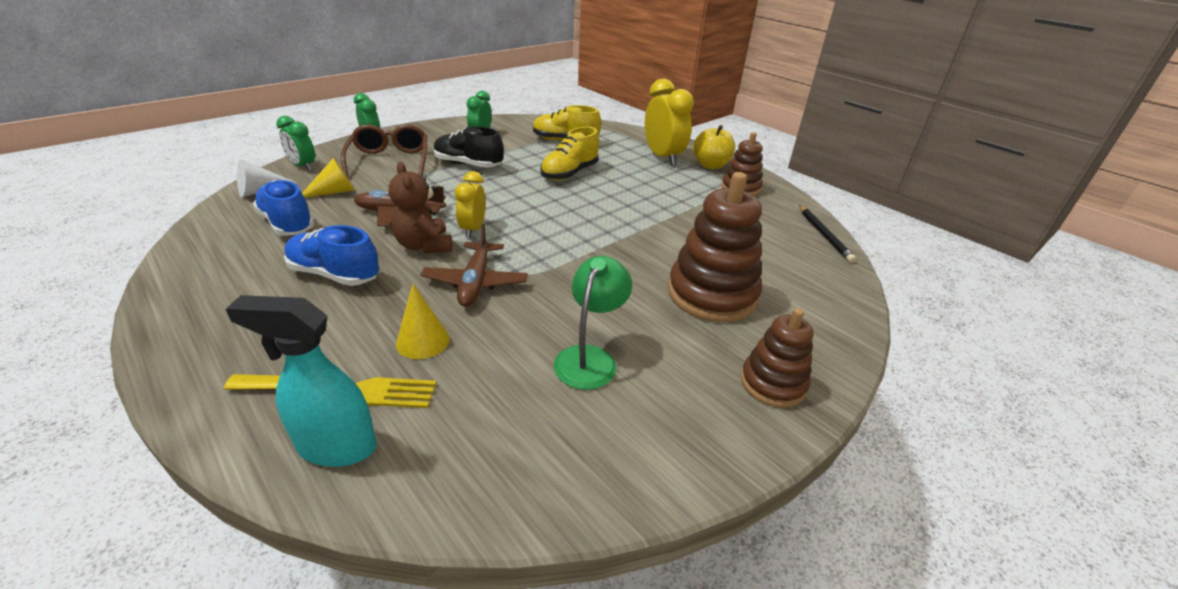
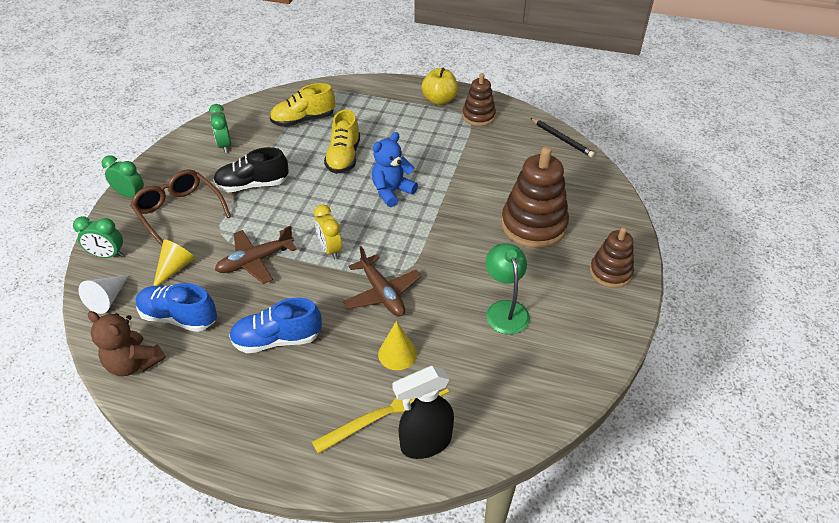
camera: 30 degrees left, 10 degrees up
(336, 446) = (425, 443): turquoise spray bottle -> black spray bottle
(424, 245) = (311, 282): brown teddy bear -> brown teddy bear (134, 363)
(585, 211) = (392, 191): none -> blue teddy bear
(662, 157) = (397, 106): yellow clock -> none

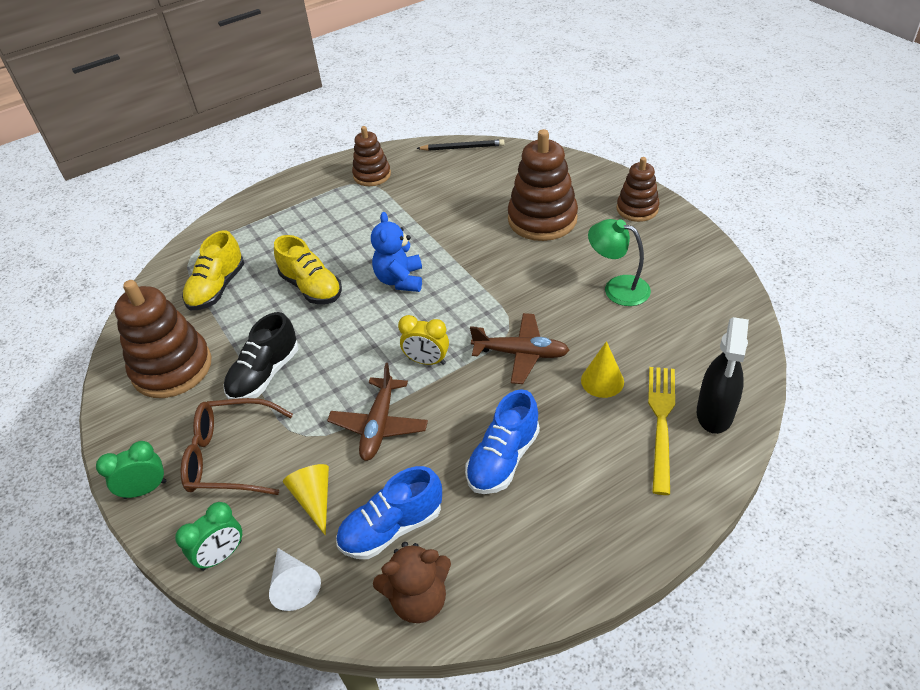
camera: 45 degrees left, 0 degrees up
(225, 145) = (172, 368): green clock -> brown stacking toy
(439, 100) = (318, 185): yellow apple -> none

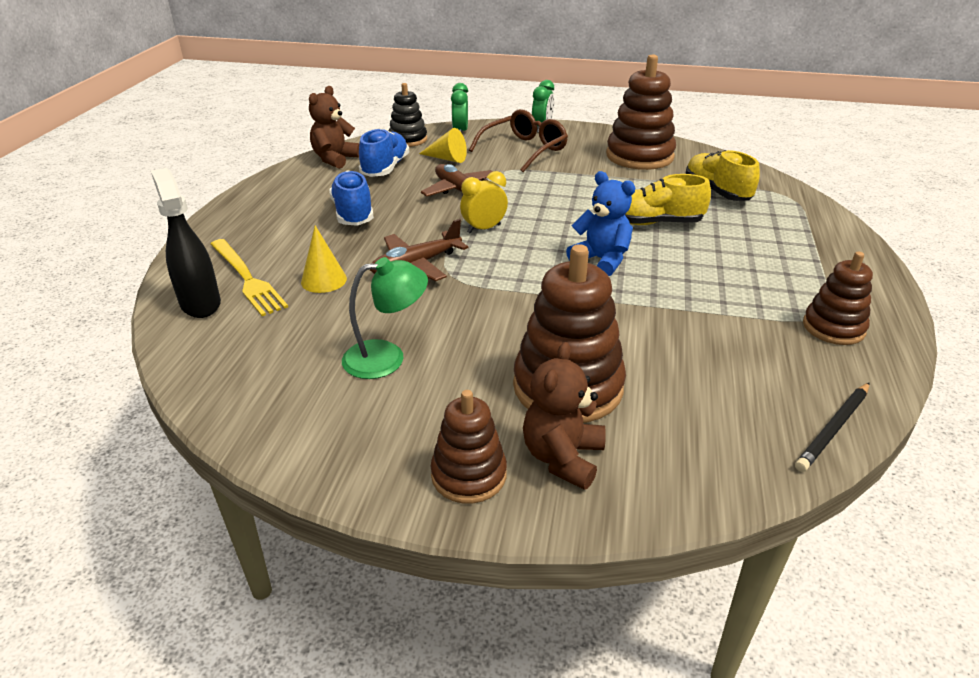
camera: 130 degrees right, 10 degrees down
(265, 375) = (578, 177): black shoe -> none
(294, 585) = (408, 139): white cone -> black stacking toy
(588, 194) = (562, 457): none -> brown teddy bear

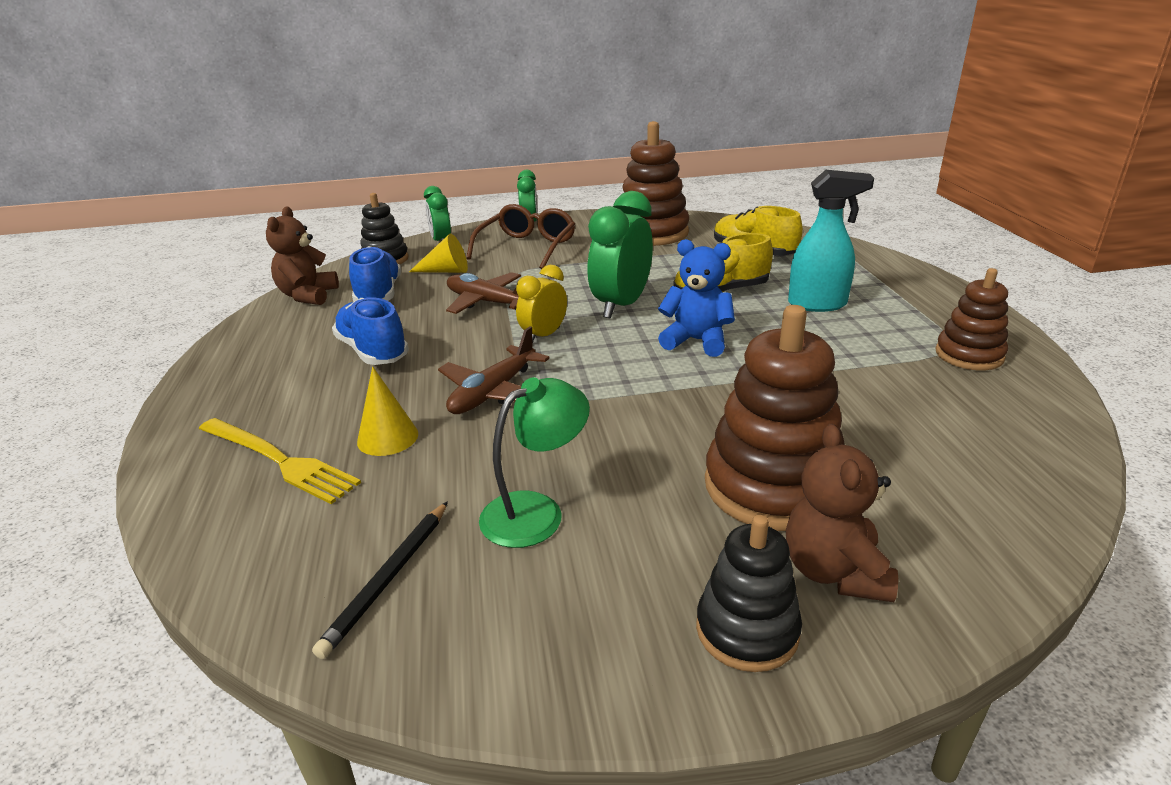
camera: 20 degrees left, 5 degrees down
(200, 303) = (229, 510): black spray bottle -> none
(469, 475) = (747, 630): brown stacking toy -> black stacking toy
(563, 217) = (621, 306): none -> green clock
(734, 252) = (818, 304): none -> turquoise spray bottle
(833, 428) = (1060, 454): black pencil -> black pencil (388, 578)

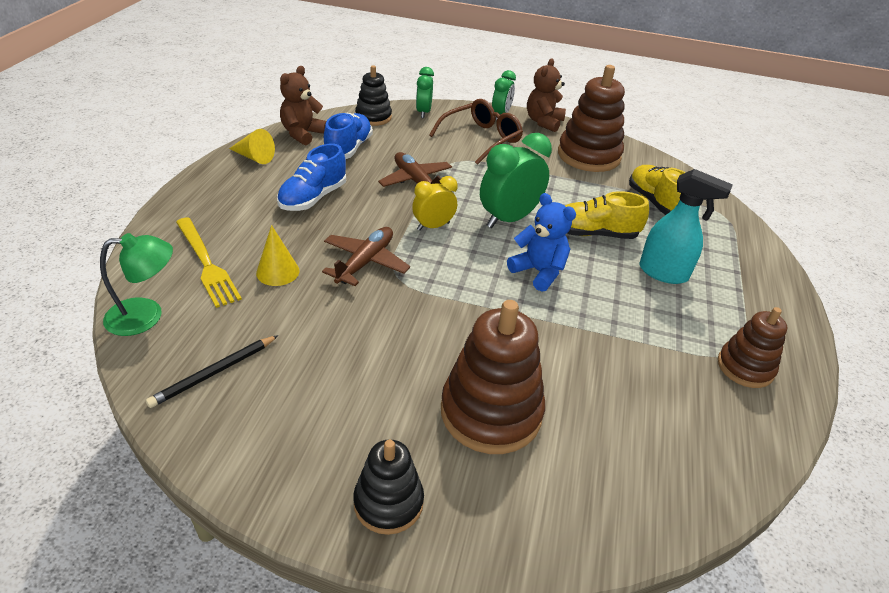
camera: 20 degrees right, 10 degrees up
(373, 351) = (313, 198): blue shoe -> blue shoe turned 135 degrees counterclockwise
(446, 271) = (407, 142): yellow cone -> yellow cone (254, 157)
(493, 393) = (365, 262): brown plane -> brown plane turned 150 degrees clockwise
(536, 511) = (327, 364): green lamp -> green lamp (146, 316)
(834, 571) = (477, 491): brown teddy bear -> brown teddy bear (543, 122)

